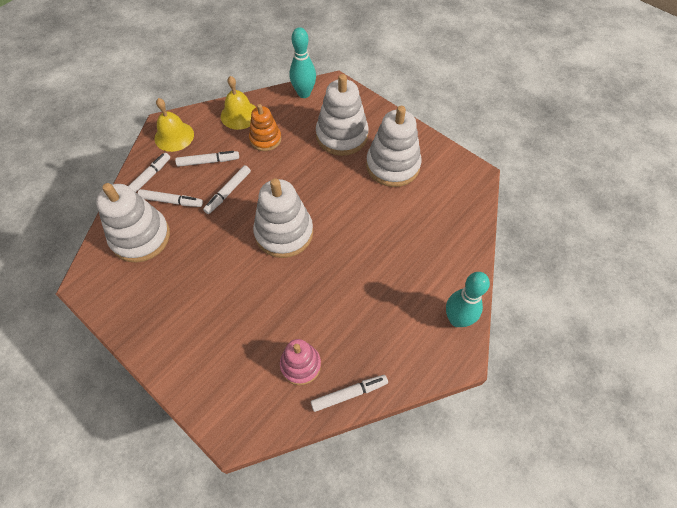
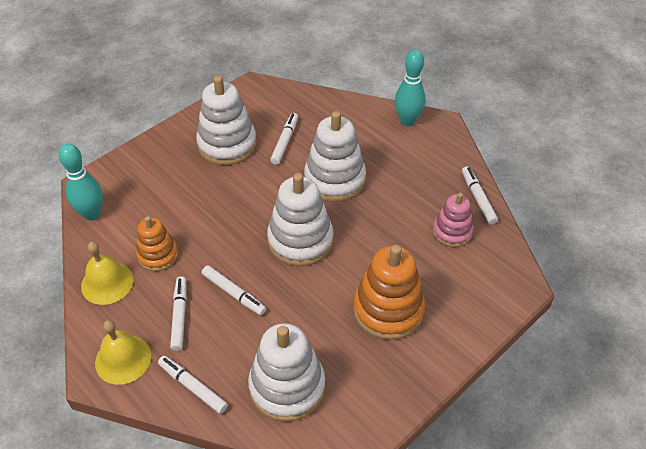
camera: 85 degrees left, 10 degrees down
(171, 201) = (236, 355): white marker -> white marker (285, 142)
(208, 307) = (388, 310): none -> orange stacking toy
(342, 136) = (173, 182): white stacking toy -> white stacking toy (334, 179)

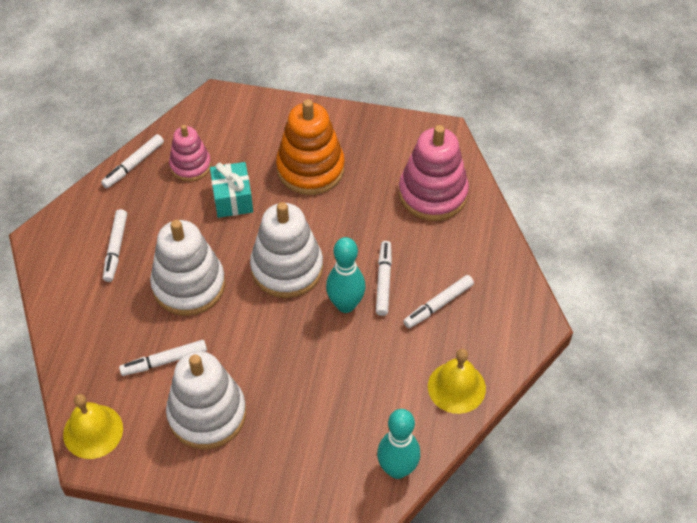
camera: 125 degrees left, 5 degrees up
(123, 359) = (509, 316): yellow bell -> yellow bell (93, 431)
(158, 255) = (394, 369): orange stacking toy -> none
(193, 387) = (487, 251): white marker -> white marker (116, 248)
(287, 386) = (433, 193): white stacking toy -> pink stacking toy
(395, 241) = (233, 199): none -> turquoise gift
(407, 121) = (55, 269): turquoise bowling pin -> turquoise bowling pin (345, 305)

